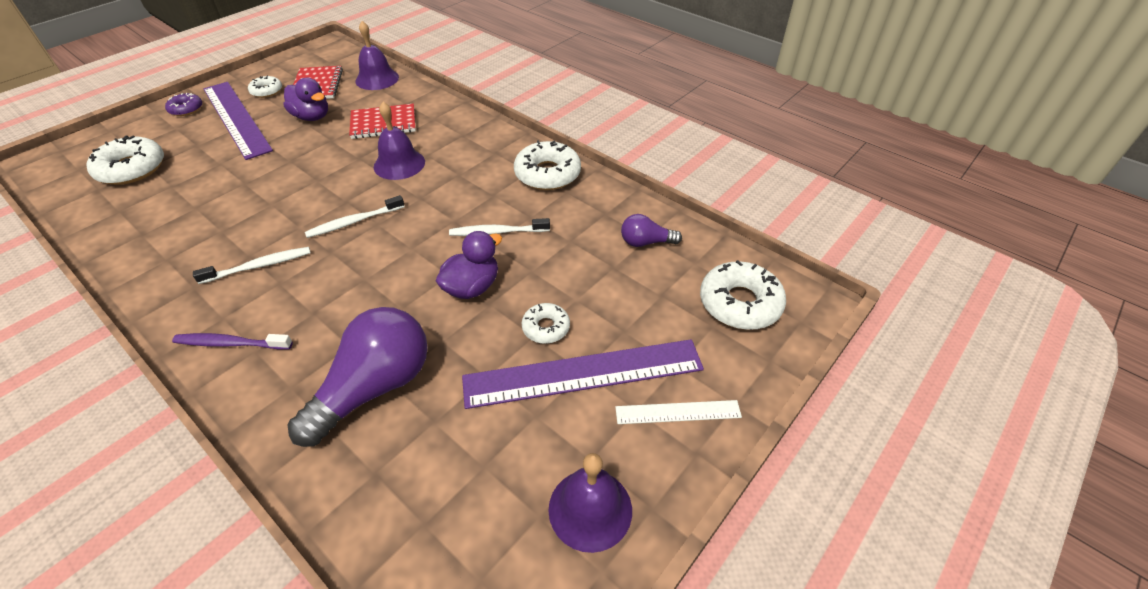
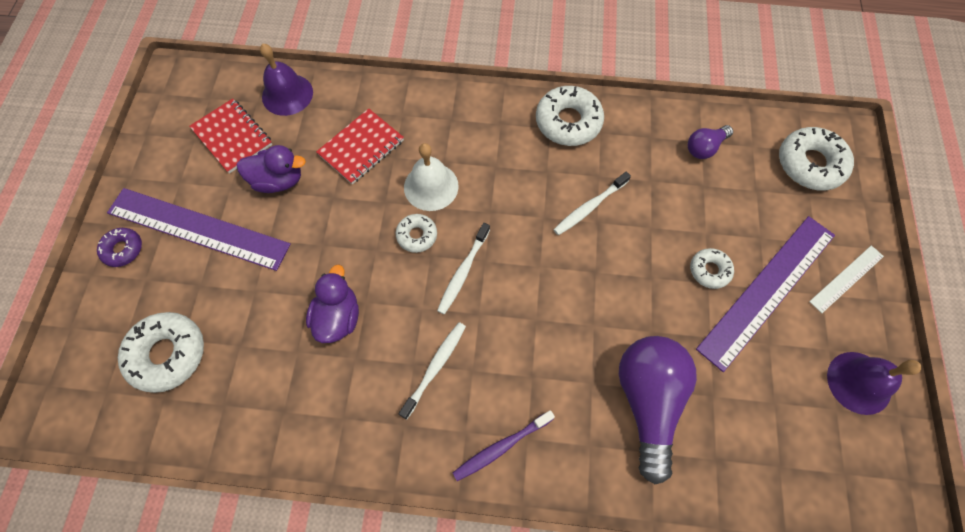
camera: 35 degrees left, 20 degrees up
(267, 91) = (185, 175): white donut -> white donut (417, 235)
(399, 164) = (431, 186): purple bell -> white bell
(472, 287) = (624, 271): purple duck -> purple duck (338, 317)

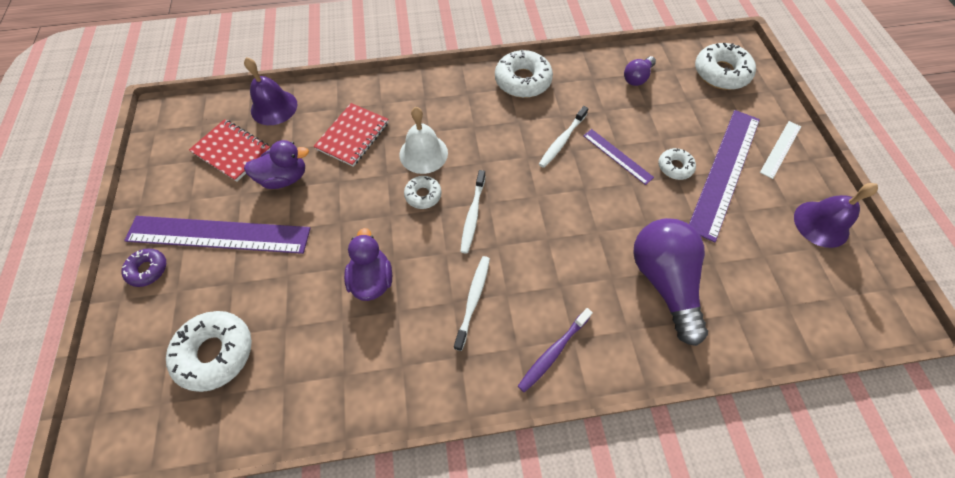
camera: 15 degrees left, 5 degrees down
(647, 241) = (617, 156): none -> purple ruler

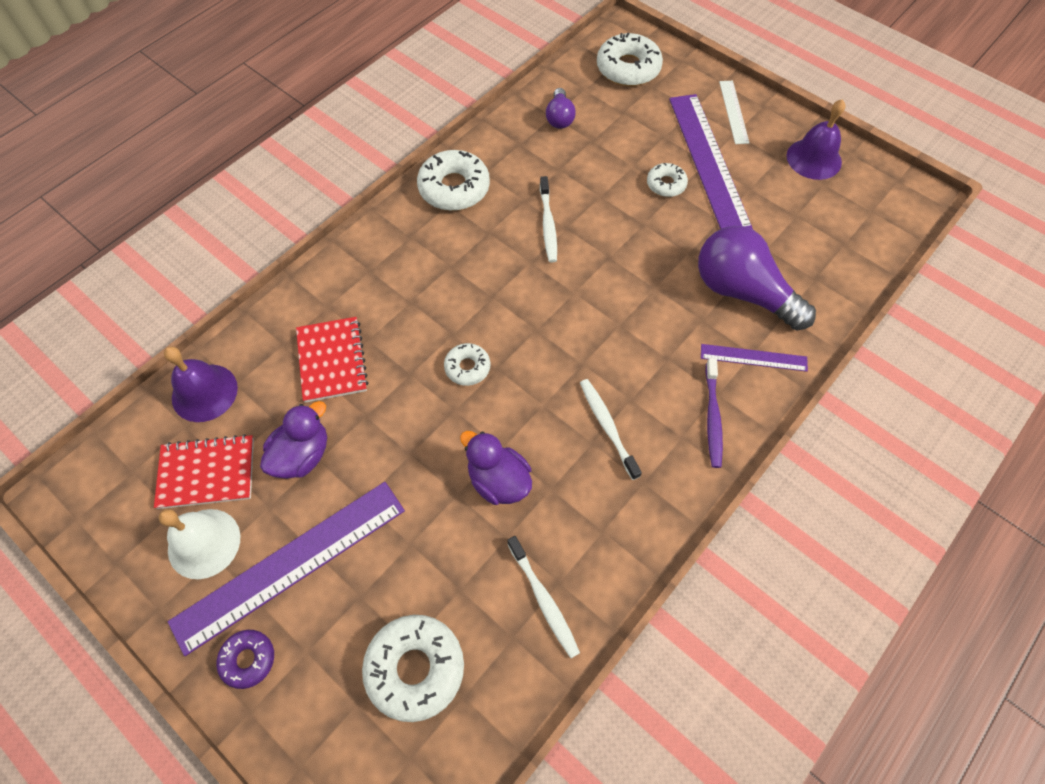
camera: 40 degrees left, 0 degrees up
(423, 153) = (426, 327): white bell -> white bell (204, 543)
(473, 215) = (533, 352): white toothbrush -> white toothbrush (543, 600)
(617, 156) = (610, 206): purple ruler -> purple ruler (753, 357)

